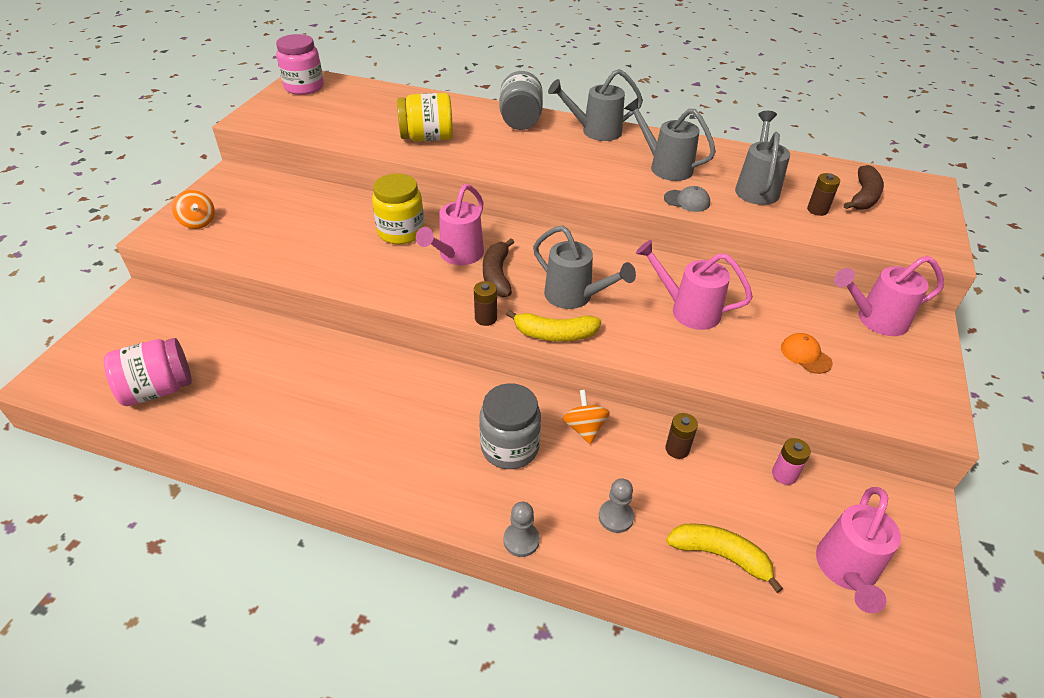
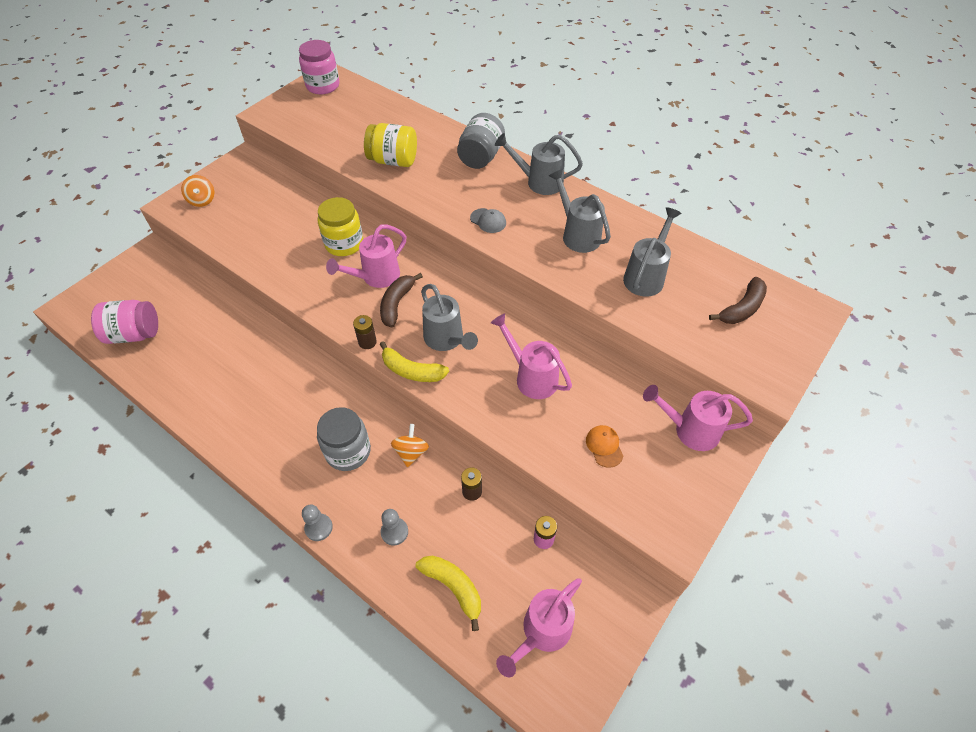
camera: 20 degrees right, 10 degrees up
(687, 201) = (573, 276): grey cap -> grey cap (488, 221)
(817, 210) = (686, 313): brown battery -> none

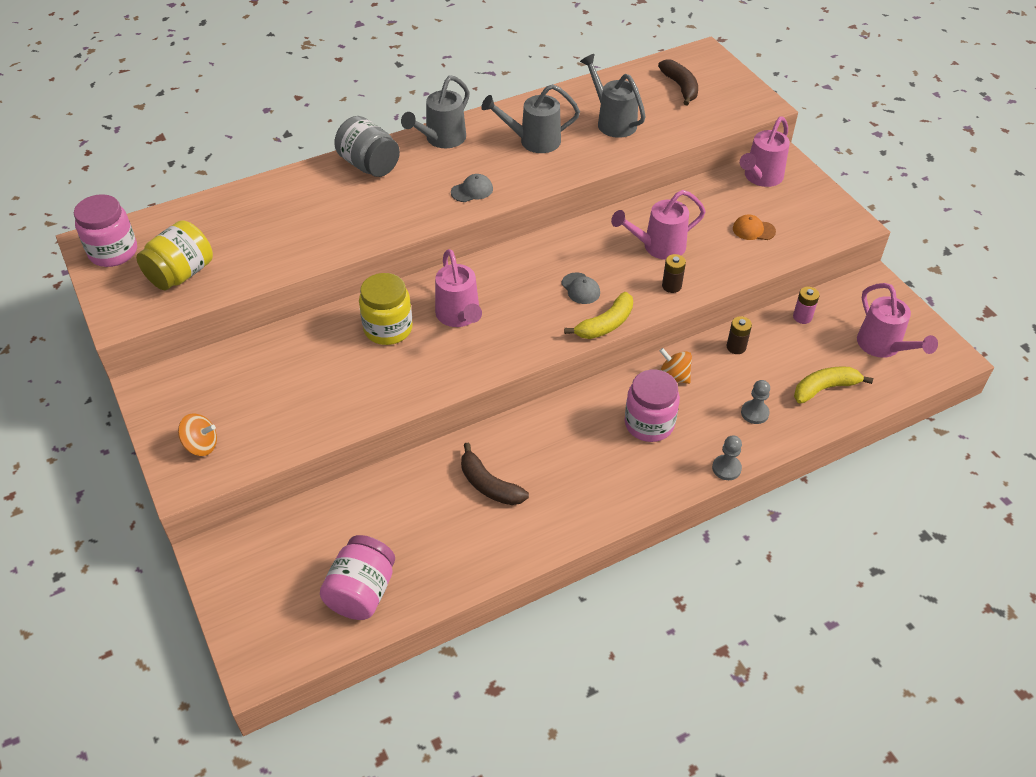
camera: 65 degrees left, 5 degrees down
(348, 451) = (649, 424): grey jar -> pink jar
(367, 342) = (548, 347): brown battery -> brown battery (671, 286)
(393, 161) = (320, 230): yellow jar -> yellow jar (181, 274)
(397, 304) = (509, 310): brown banana -> brown banana (489, 485)
(446, 340) = (580, 288): grey watering can -> grey cap

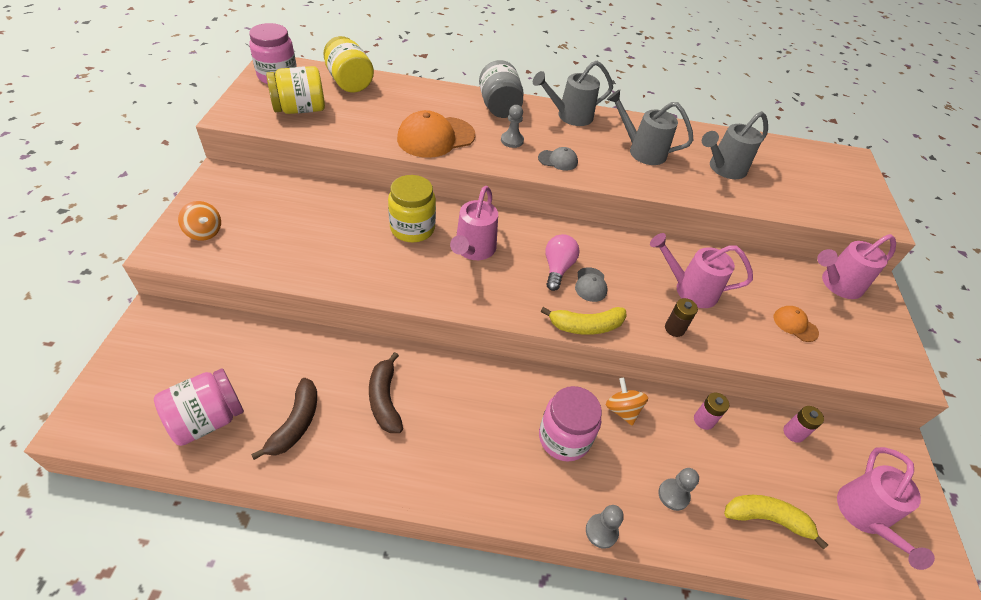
camera: 30 degrees right, 0 degrees up
(196, 218) = (349, 82): none -> yellow jar
(343, 229) = (435, 137): none -> orange cap
(414, 193) = (512, 140): none -> grey pawn
(542, 290) = (557, 268): none -> pink light bulb
(613, 121) = (723, 169): grey watering can -> grey watering can turned 120 degrees counterclockwise
(680, 87) = (808, 172): brown banana -> brown banana (295, 423)
(736, 347) = (703, 420): brown battery -> pink battery

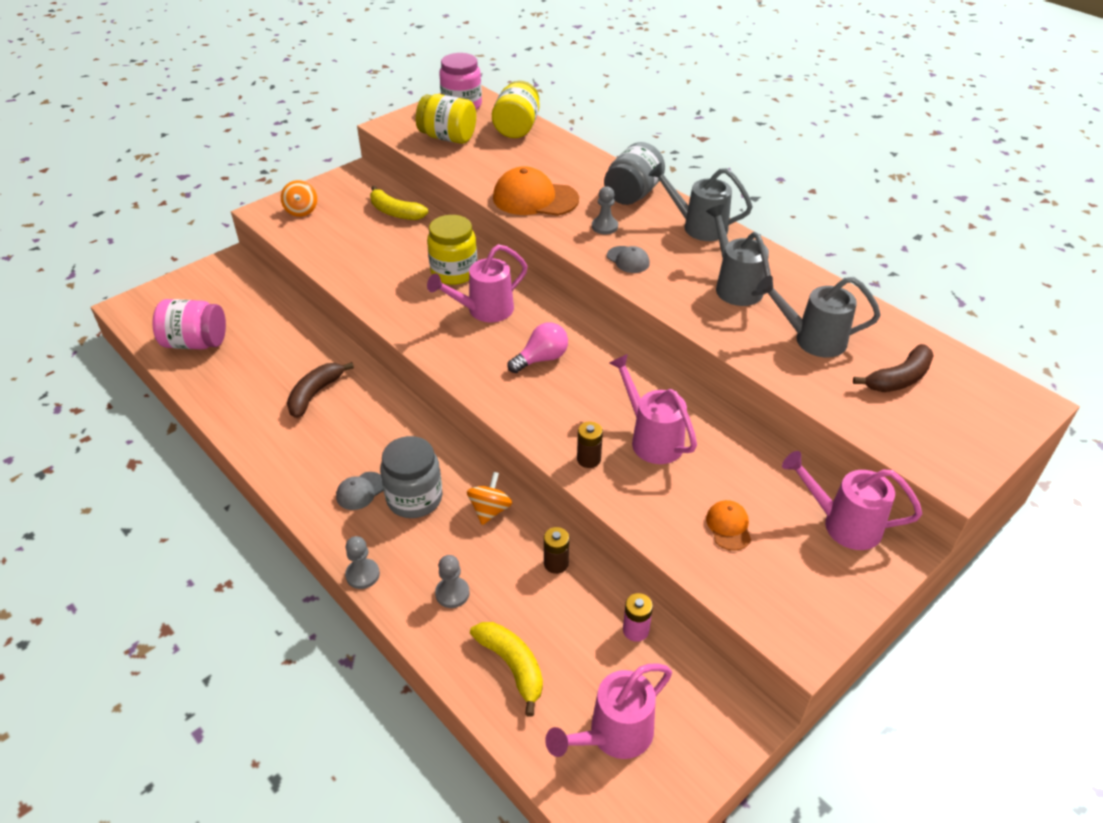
camera: 45 degrees right, 5 degrees down
(295, 423) = (242, 375): brown banana -> brown banana (898, 379)
(564, 438) = (414, 498): pink jar -> grey jar
(585, 326) = (506, 413): yellow banana -> yellow banana (395, 212)
(590, 285) = (555, 386): grey cap -> grey cap (361, 491)
(703, 420) = (556, 563): pink battery -> brown battery

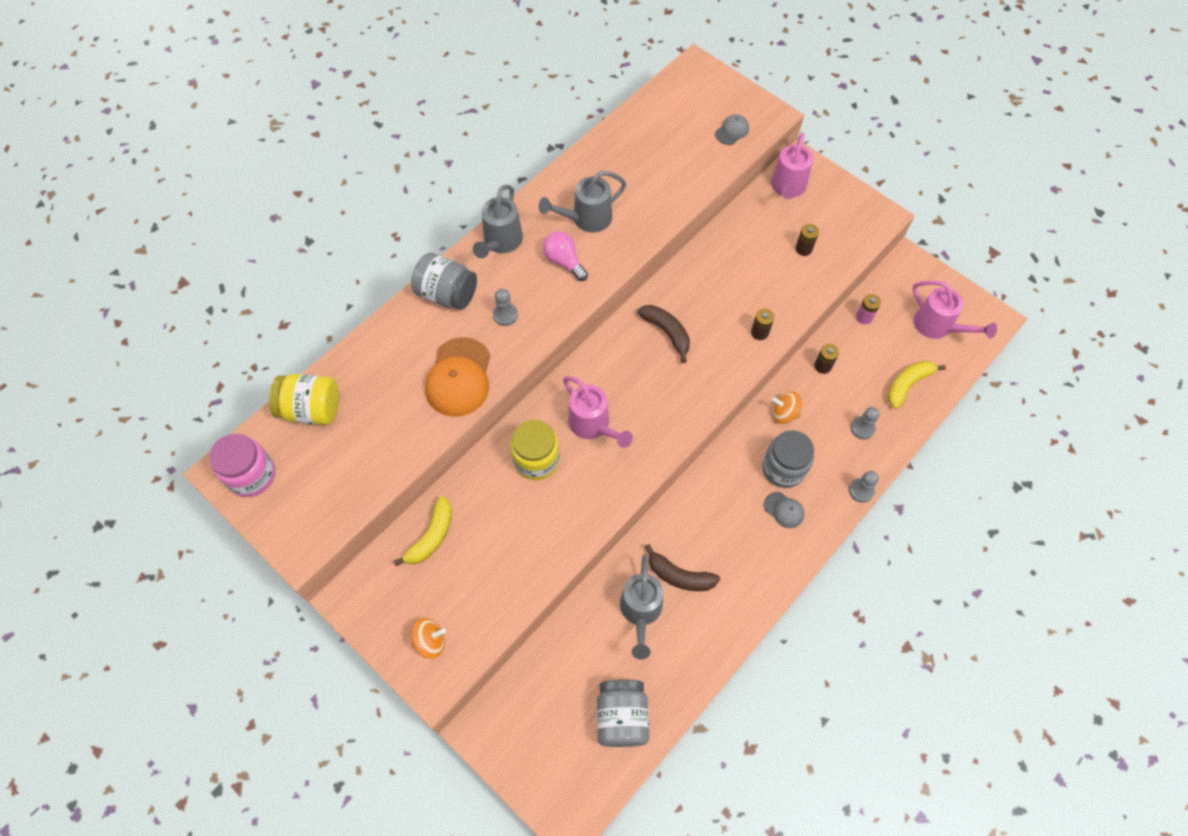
camera: 95 degrees left, 20 degrees up
(196, 343) = (621, 717): pink jar -> grey jar
(448, 137) = (332, 479): yellow jar -> none
(541, 359) = (653, 373): pink light bulb -> pink light bulb (564, 261)
(628, 260) = (556, 295): grey cap -> grey cap (732, 131)
(652, 439) = (731, 293): pink watering can -> none
(728, 526) = (803, 249): orange cap -> brown battery
(812, 339) = (648, 174): grey watering can -> grey watering can (640, 611)
(898, 379) = (683, 130): brown banana -> brown banana (667, 332)

